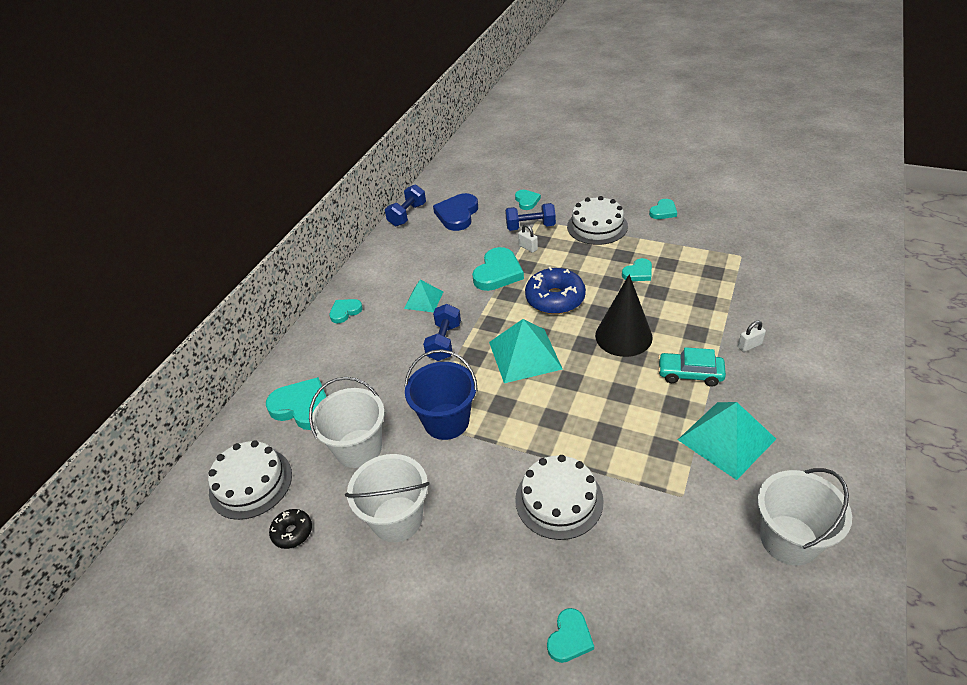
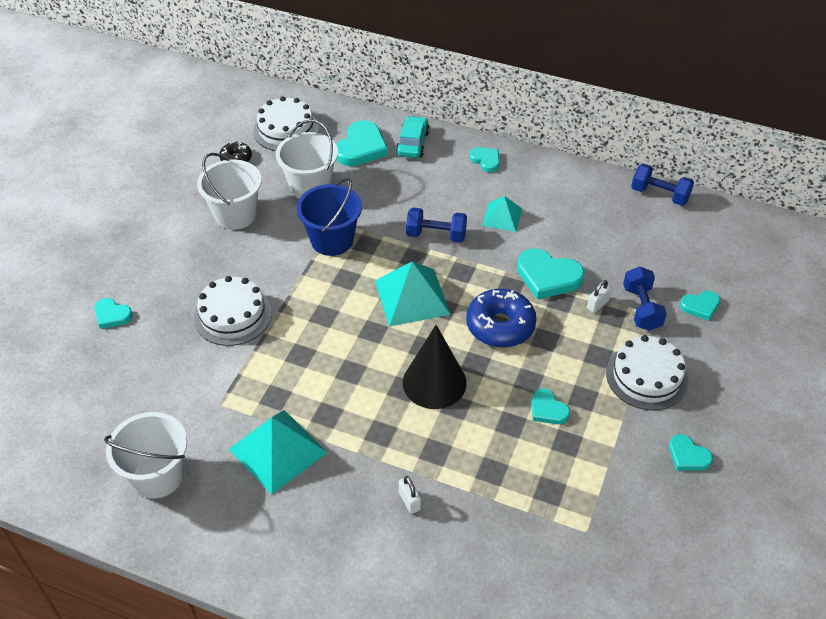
camera: 85 degrees right, 5 degrees up
(457, 214) = (663, 239): blue heart -> none
(690, 374) = (370, 435): turquoise car -> turquoise car (412, 143)

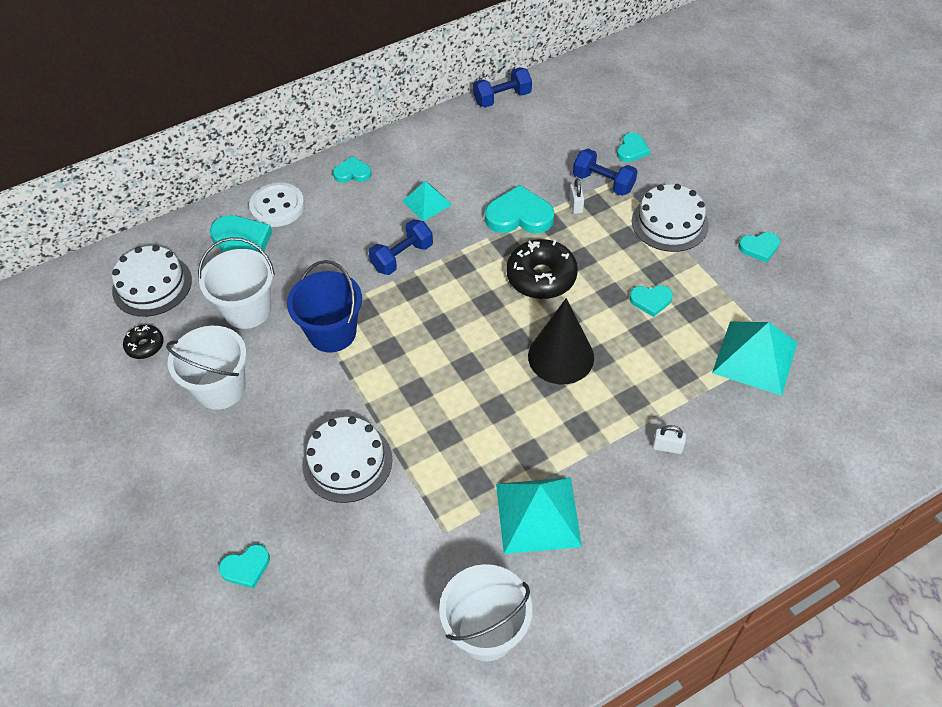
camera: 50 degrees left, 5 degrees up
(412, 143) = (277, 207): turquoise car -> white button
(412, 297) = (455, 315): turquoise pyramid -> turquoise pyramid (755, 357)
(500, 326) = (541, 277): blue donut -> black donut
(548, 276) = (519, 215): turquoise heart -> turquoise heart turned 150 degrees counterclockwise

